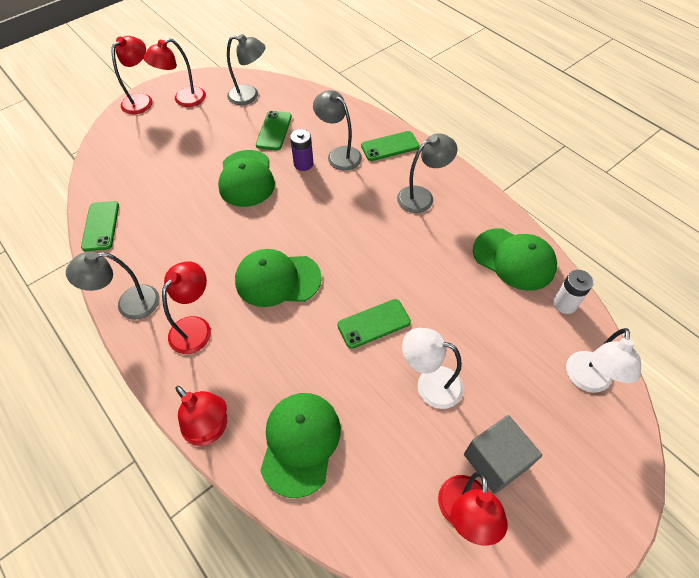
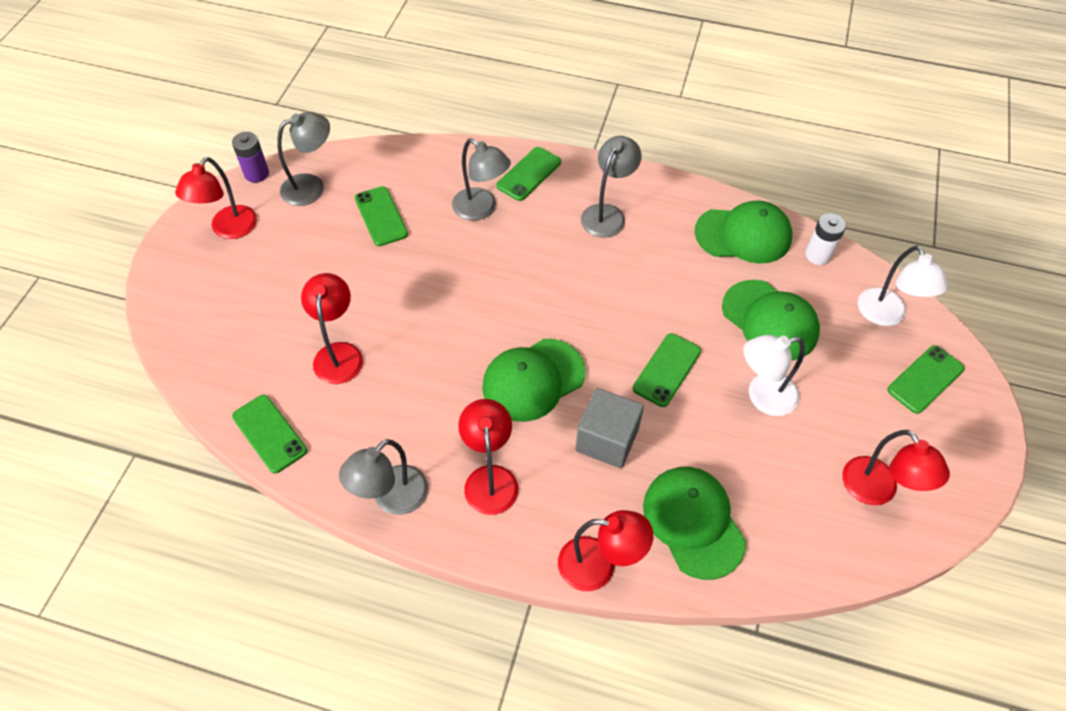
camera: 35 degrees left, 0 degrees up
(141, 100) = (170, 255): red lamp -> red lamp (339, 353)
(246, 178) = (399, 288): green cap -> green cap (770, 320)
(303, 164) = (450, 239): purple battery -> purple battery (256, 174)
(339, 154) = (481, 209): grey lamp -> grey lamp turned 150 degrees counterclockwise
(495, 461) = (867, 430): grey cube -> grey cube (607, 440)
(582, 451) = (925, 379): none -> green phone

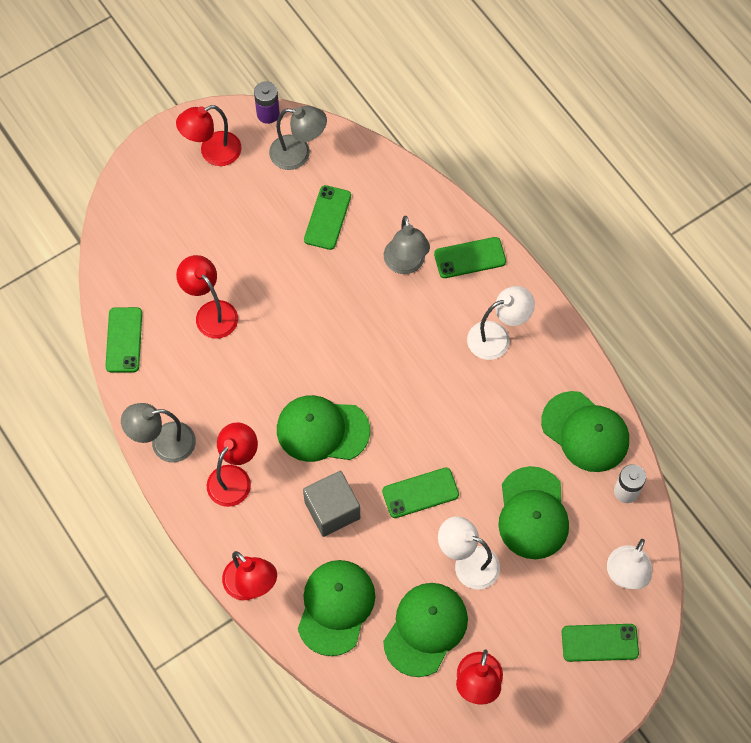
camera: 40 degrees right, 10 degrees up
(339, 353) = (211, 312): red lamp -> red lamp turned 75 degrees counterclockwise
(607, 214) = (497, 337): grey lamp -> white lamp
(787, 478) = (425, 629): none -> green cap

